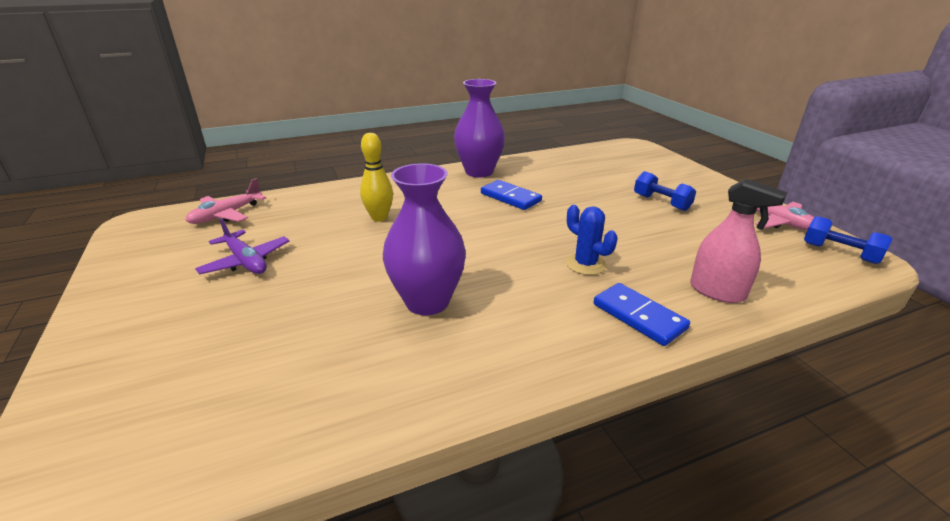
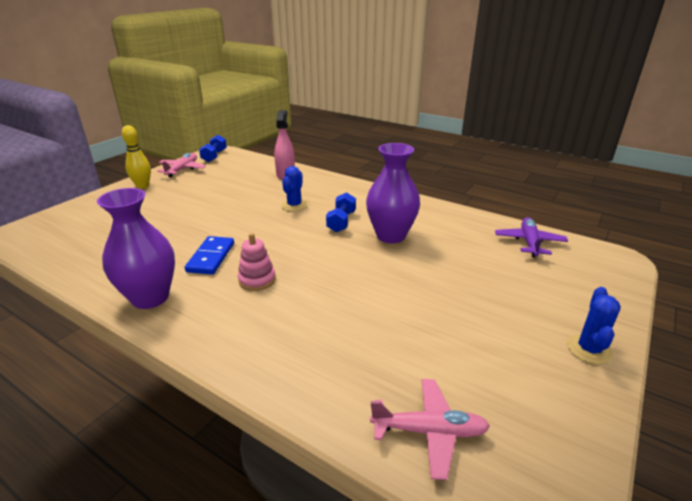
camera: 125 degrees left, 0 degrees up
(109, 314) = (589, 349): none -> blue cactus
(246, 261) = (460, 334): purple plane -> purple plane (529, 242)
(379, 218) = (315, 307): yellow bowling pin -> yellow bowling pin (143, 186)
(449, 206) = (257, 280): none -> pink stacking toy
(639, 316) = (329, 186): blue domino -> none
(661, 202) = (175, 200): blue dumbbell -> blue dumbbell (341, 222)

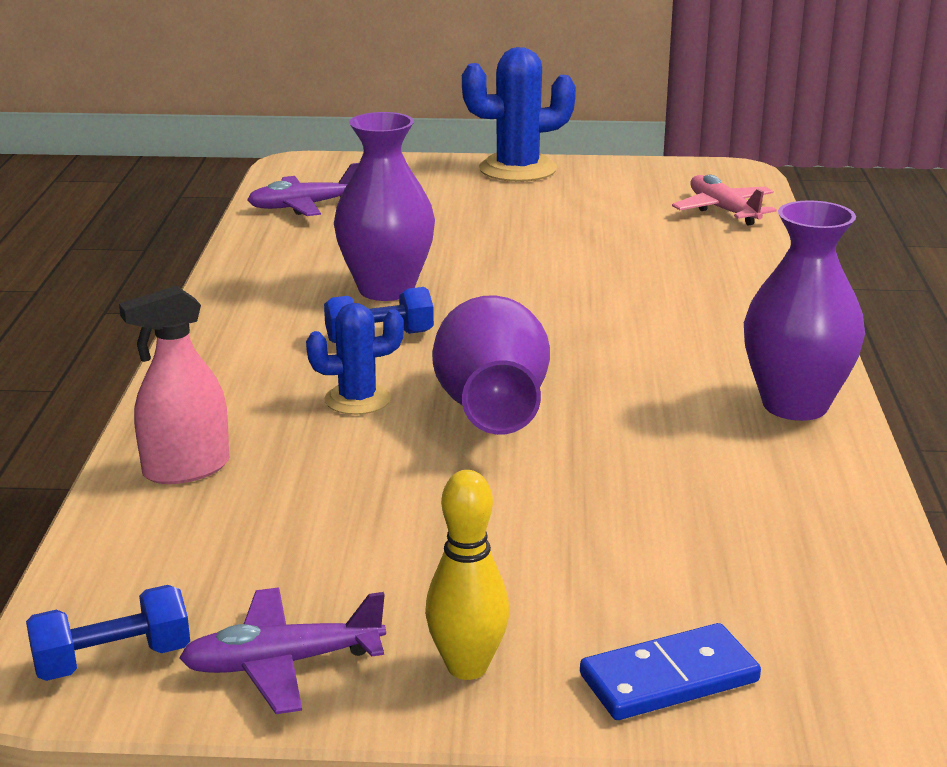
camera: 120 degrees left, 5 degrees down
(182, 169) = (281, 664): pink plane -> purple plane
(211, 257) = (639, 405): blue domino -> blue domino (669, 679)
(252, 226) = (491, 410): none -> purple vase
(257, 280) = (640, 346): pink stacking toy -> none
(589, 349) = (517, 169): blue cactus -> blue cactus, size x1.67

